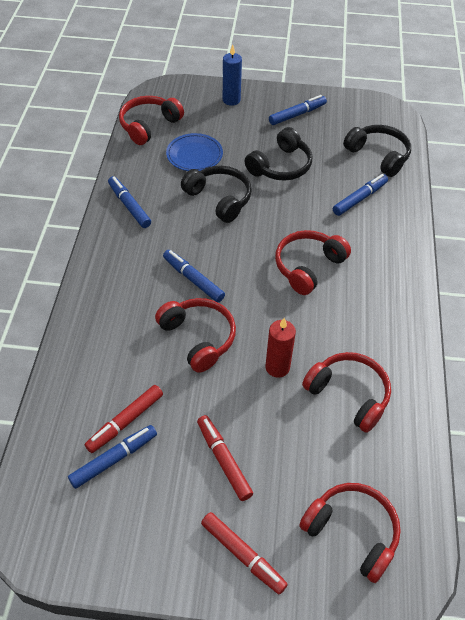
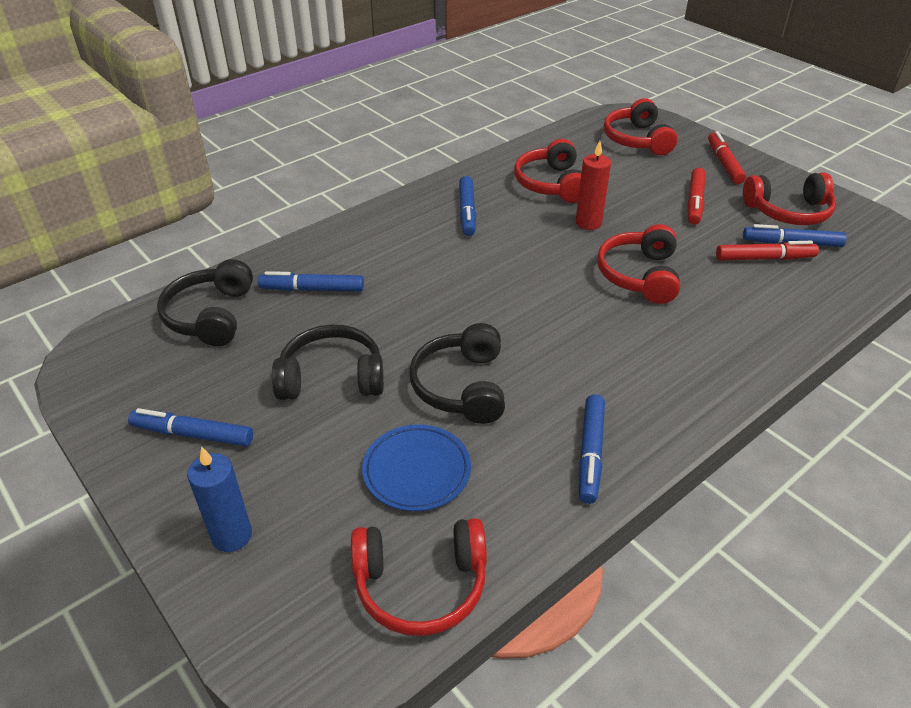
camera: 135 degrees left, 10 degrees down
(193, 279) = (593, 322): blue marker -> blue marker (467, 212)
(308, 266) = (460, 267): red headphones -> red headphones (788, 212)

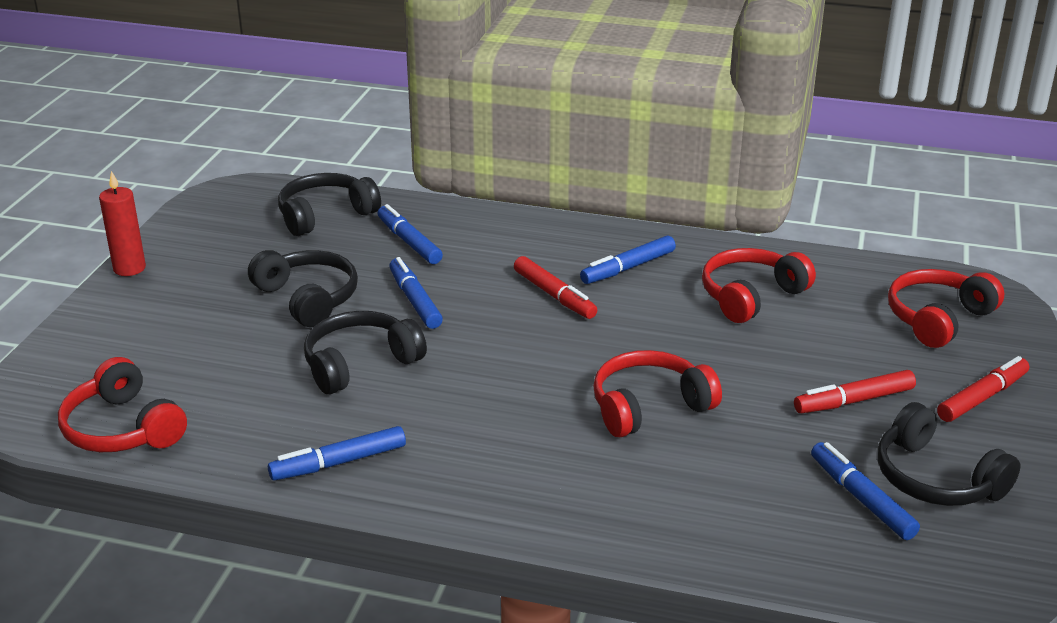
camera: 55 degrees right, 10 degrees down
(193, 434) = (189, 269): blue marker -> blue marker (415, 300)
(232, 535) = (107, 329): blue candle -> none
(417, 471) = (237, 381): blue plate -> none
(588, 223) = (706, 344): red candle -> red candle (129, 268)
(764, 258) = (798, 485): red marker -> red marker (554, 295)
(788, 212) = (935, 478): red headphones -> black headphones

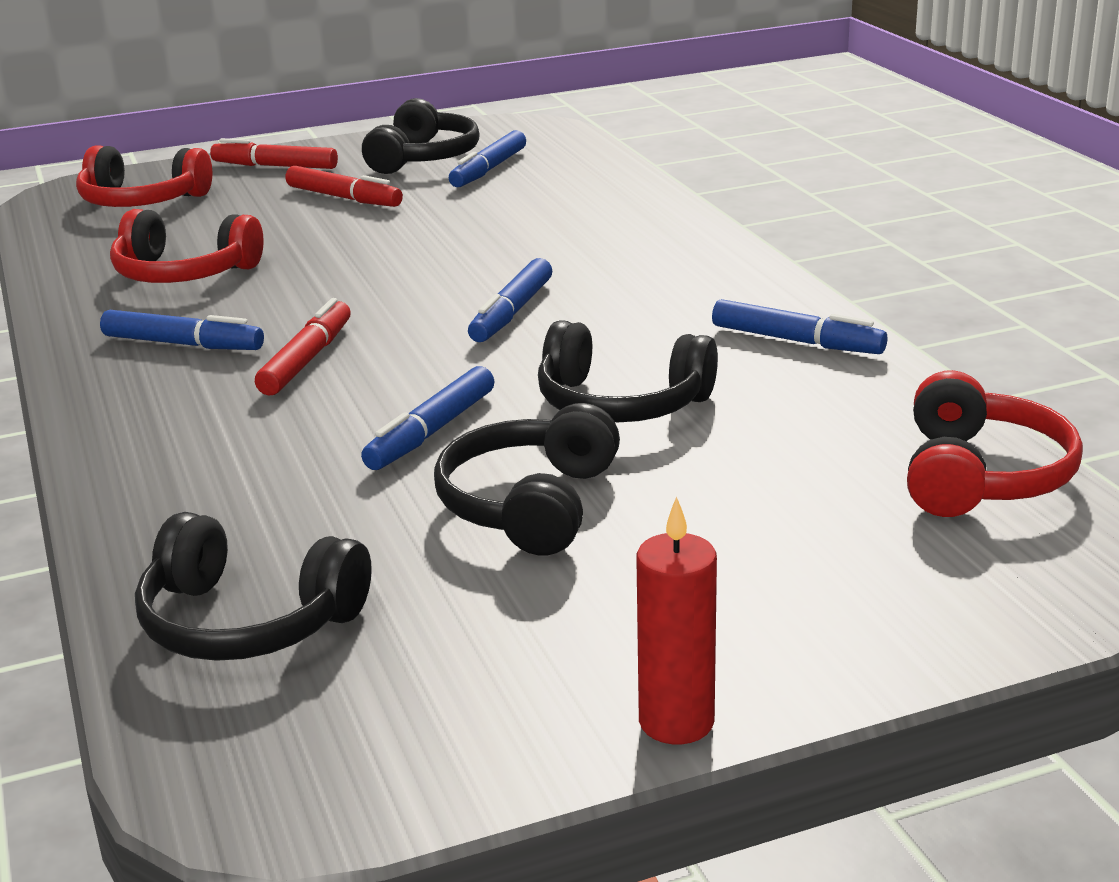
camera: 125 degrees left, 5 degrees down
(409, 242) = (267, 504): blue marker -> blue marker (512, 312)
(649, 407) = (473, 257): red headphones -> none

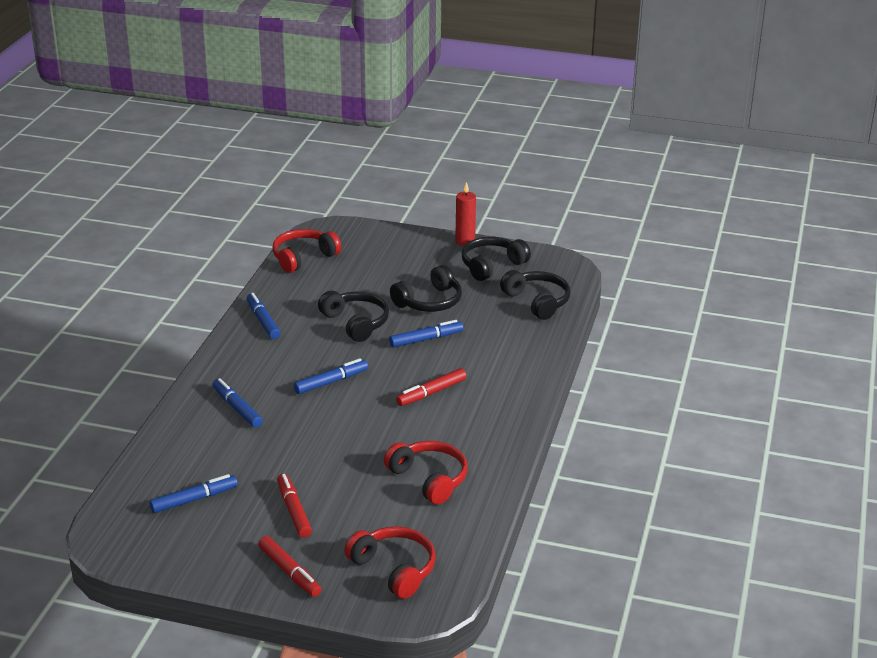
camera: 145 degrees left, 5 degrees up
(183, 344) = (468, 425): blue marker -> blue marker (237, 408)
(423, 158) = (206, 533): black headphones -> black headphones (492, 265)

